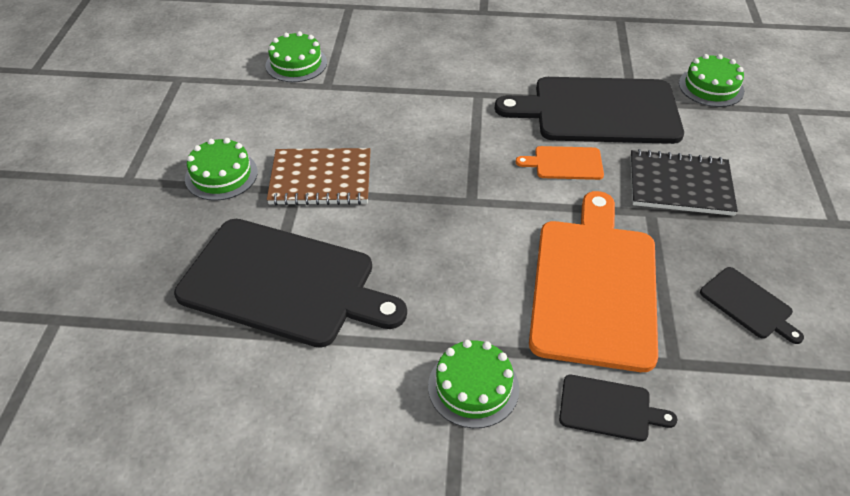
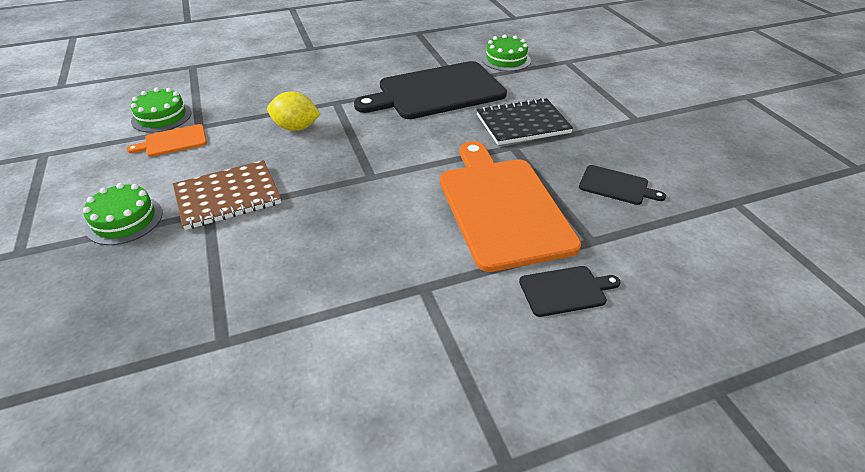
camera: 25 degrees left, 5 degrees down
(284, 283) = (231, 290): black cutting board -> none
(421, 116) = (296, 128): none -> yellow lemon
(473, 387) = (450, 314): green cake -> none
(565, 163) = (431, 131): orange cutting board -> orange cutting board (173, 141)

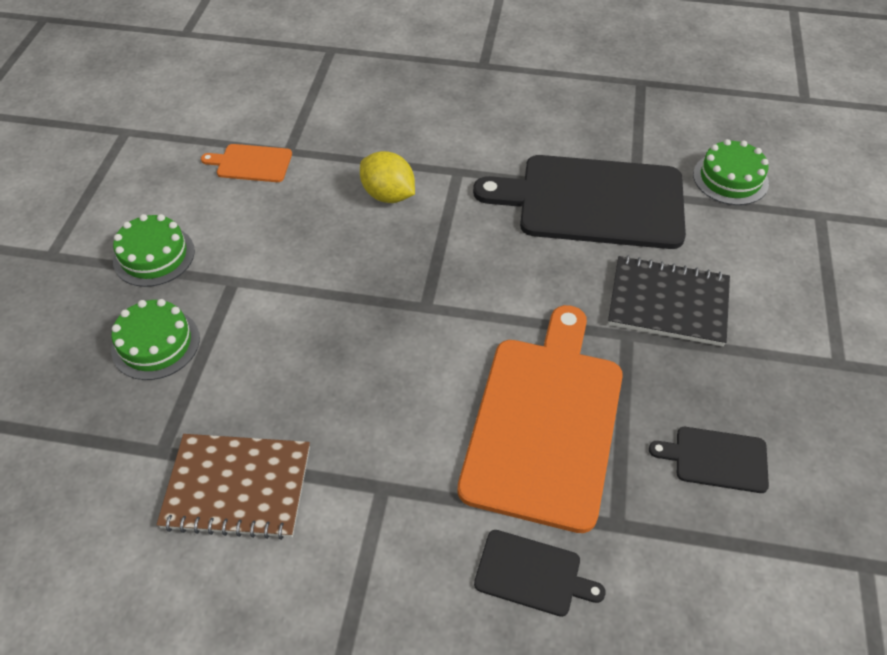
camera: 30 degrees right, 10 degrees up
(161, 117) = (259, 120): green cake -> green cake (155, 344)
(228, 197) = (262, 268): brown notebook -> brown notebook (237, 487)
(616, 186) = (716, 459): black cutting board -> black cutting board turned 135 degrees clockwise

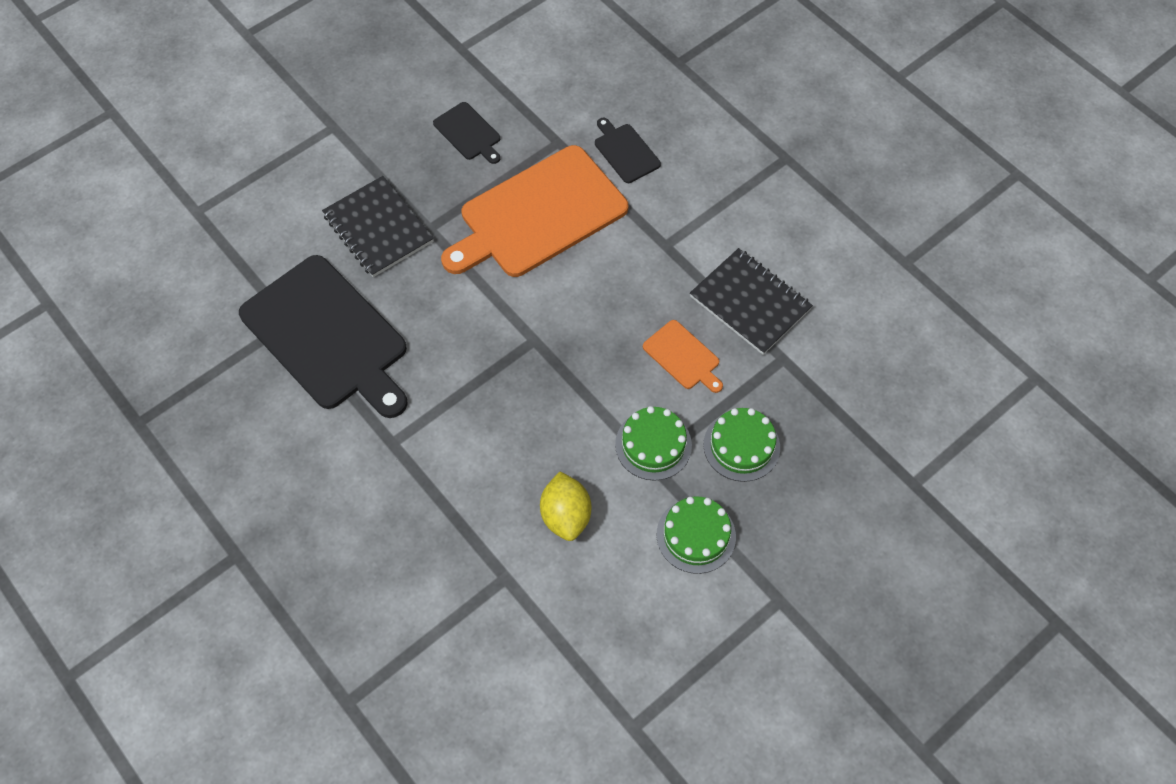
camera: 140 degrees left, 10 degrees up
(237, 487) = (750, 303): brown notebook -> black notebook
(251, 163) = (548, 586): orange cutting board -> orange cutting board (683, 356)
(388, 195) = (468, 460): yellow lemon -> yellow lemon (566, 515)
(730, 178) = (209, 281): green cake -> green cake (653, 445)

